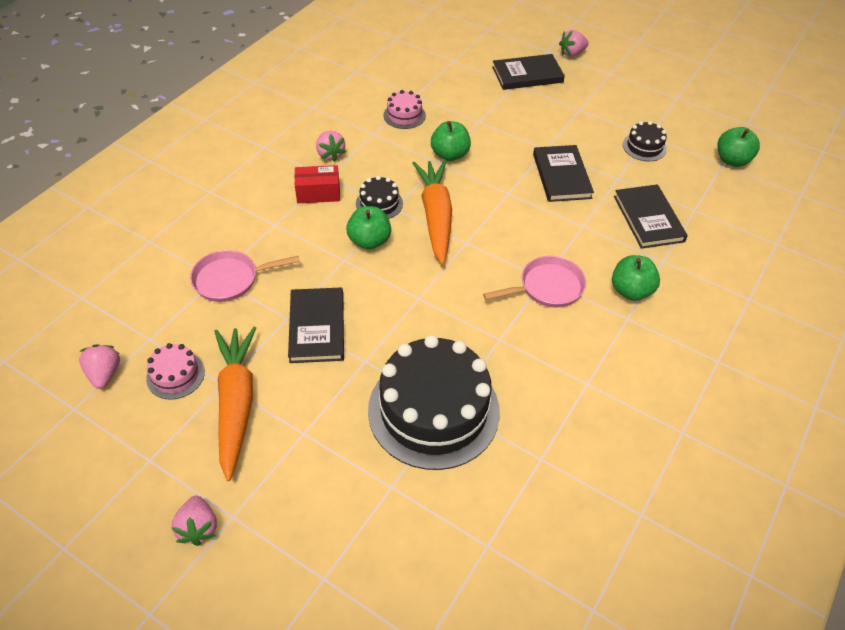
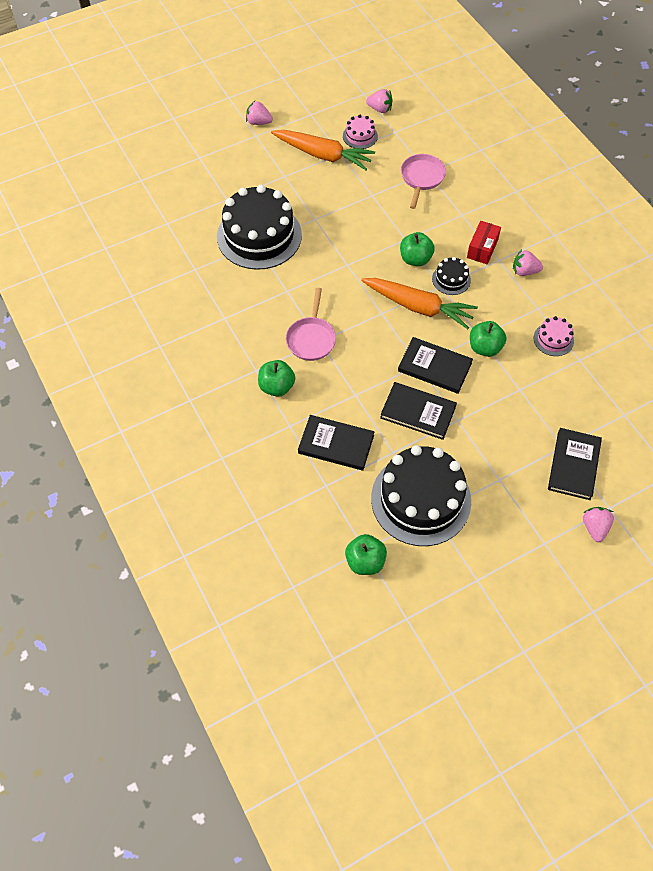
camera: 120 degrees right, 10 degrees up
(317, 327) = (355, 206): black book -> black book (434, 367)
(644, 147) = (421, 499): black cake -> black cake, size x2.26

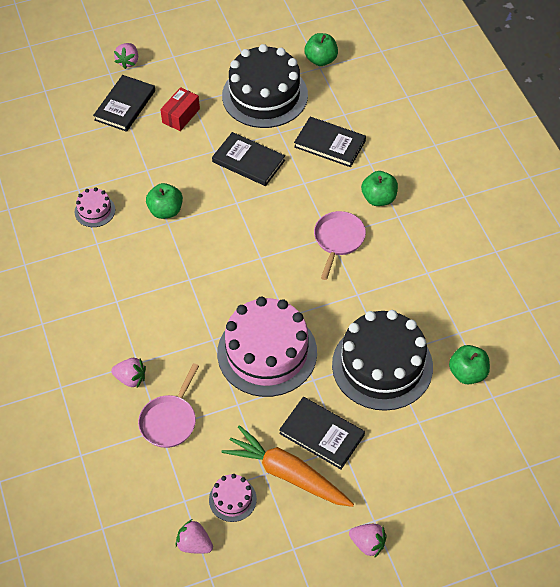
camera: 170 degrees left, 5 degrees down
(357, 234) = (267, 352): none -> pink cake
(415, 259) = (208, 313): green apple -> green apple (467, 373)
(419, 307) = (219, 259): orange carrot -> none
(434, 367) = (221, 198): black book -> black book (322, 434)
(451, 279) = (176, 285): black cake -> none
(482, 249) = (129, 316): red box -> red box (181, 116)
(524, 271) = (93, 284): pink strawberry -> pink strawberry (131, 378)

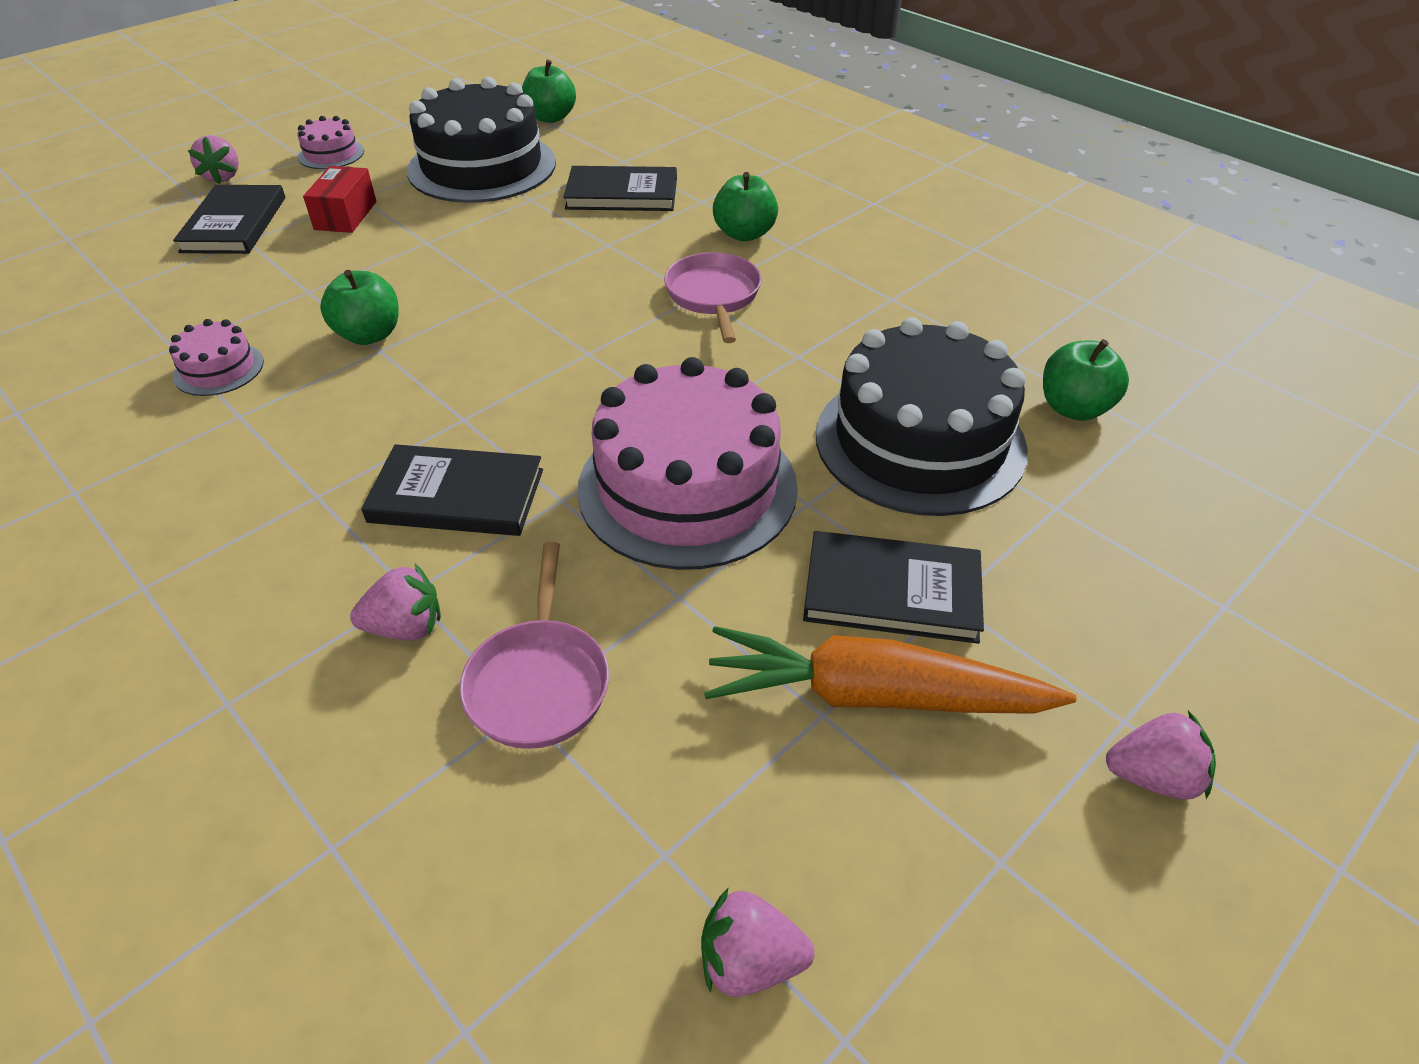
camera: 25 degrees left, 10 degrees down
(232, 499) = (783, 802): pink cake -> pink cake (331, 154)
(248, 161) = (495, 241): black book -> black book (457, 496)

